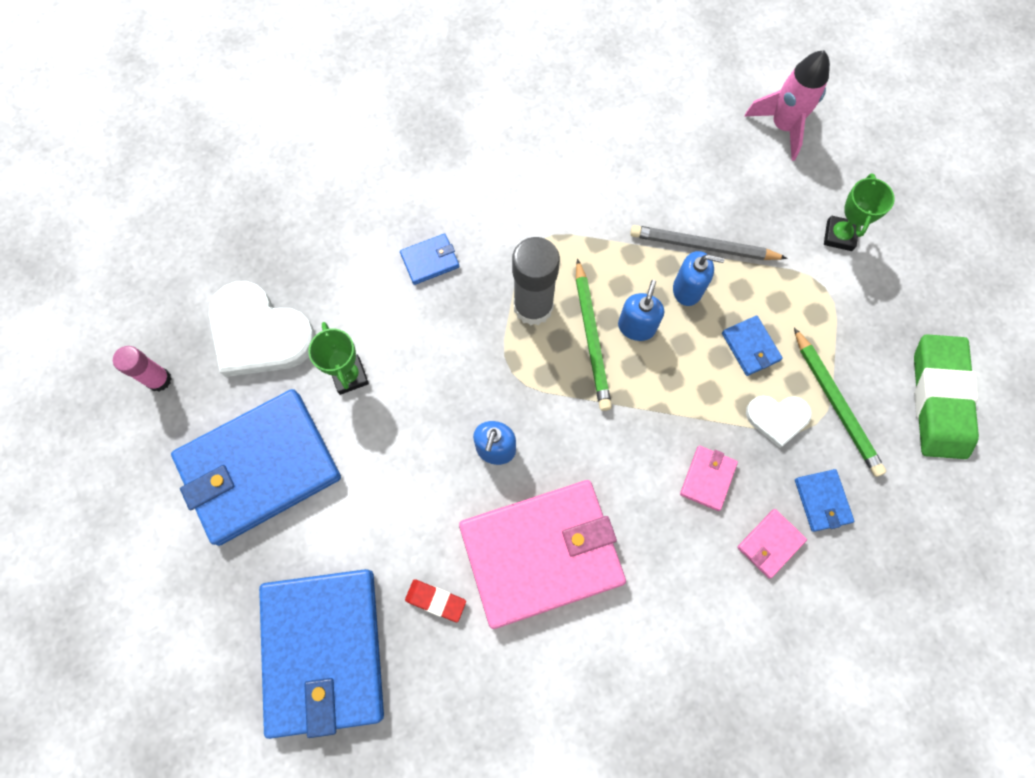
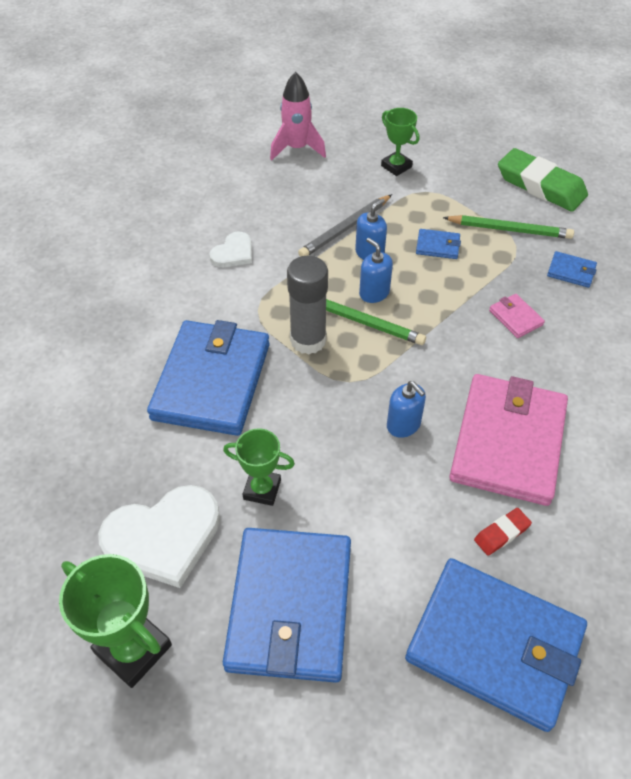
camera: 55 degrees left, 20 degrees down
(159, 380) = (133, 649): pink glue stick -> green trophy
(430, 260) = (212, 381): blue wallet -> blue wallet, size x2.50
(770, 544) = (584, 312): pink wallet -> none
(777, 418) = (498, 261): white heart -> white heart (233, 253)

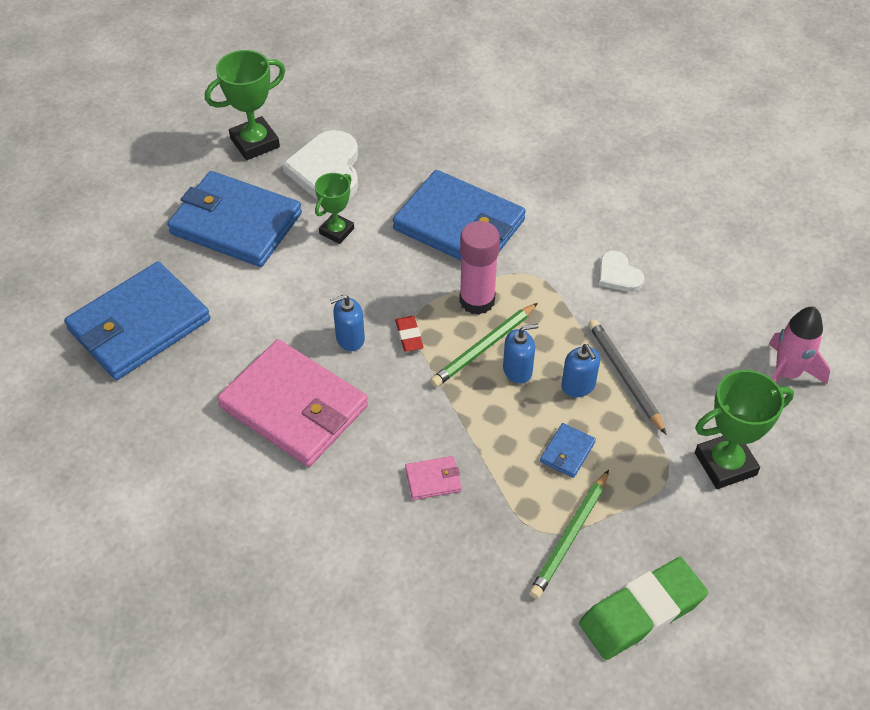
camera: 110 degrees right, 0 degrees up
(308, 340) = (477, 300): grey glue stick -> pink glue stick
(396, 166) = (725, 464): green trophy -> green trophy, size x1.57
(501, 533) = (215, 365): red eraser -> red eraser (409, 336)
(571, 271) = (478, 568): blue wallet -> none

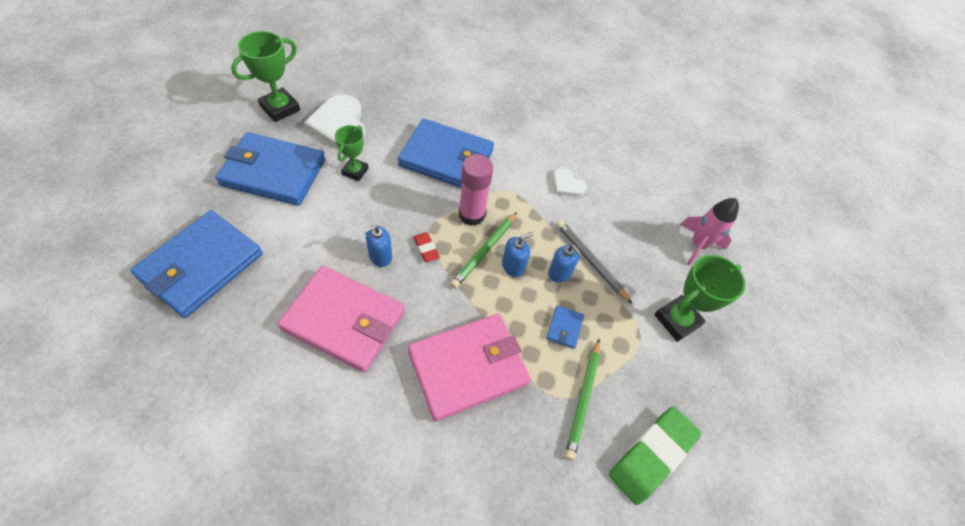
camera: 20 degrees left, 5 degrees up
(433, 479) = (468, 367): pink wallet -> pink wallet, size x2.50

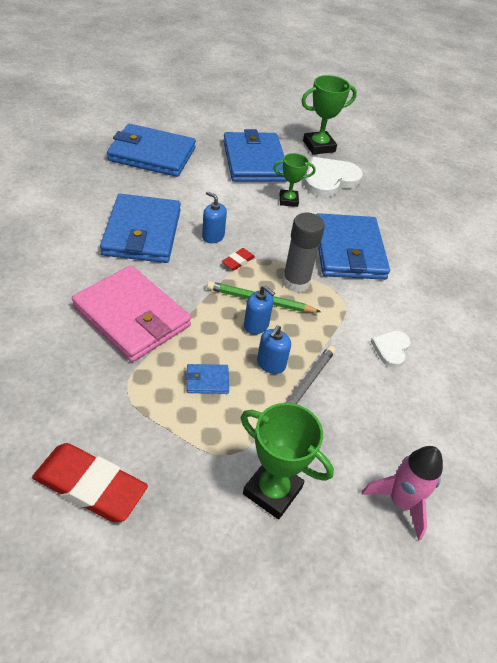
camera: 70 degrees right, 10 degrees down
(280, 108) = (319, 146): green trophy -> green trophy turned 45 degrees counterclockwise
(344, 320) = (142, 232): pink wallet -> blue wallet
(471, 215) = (295, 282): pink glue stick -> grey glue stick
(583, 399) = (133, 411): green pencil -> none
(652, 455) = (90, 486): green eraser -> red eraser

